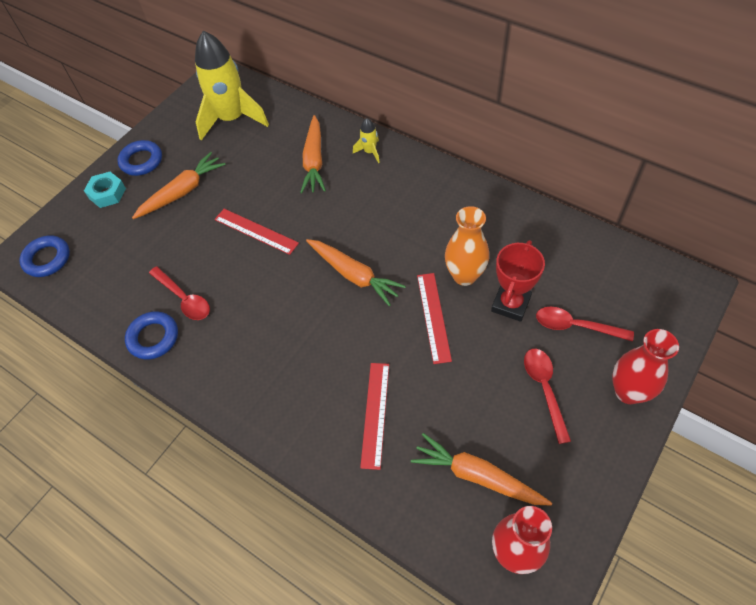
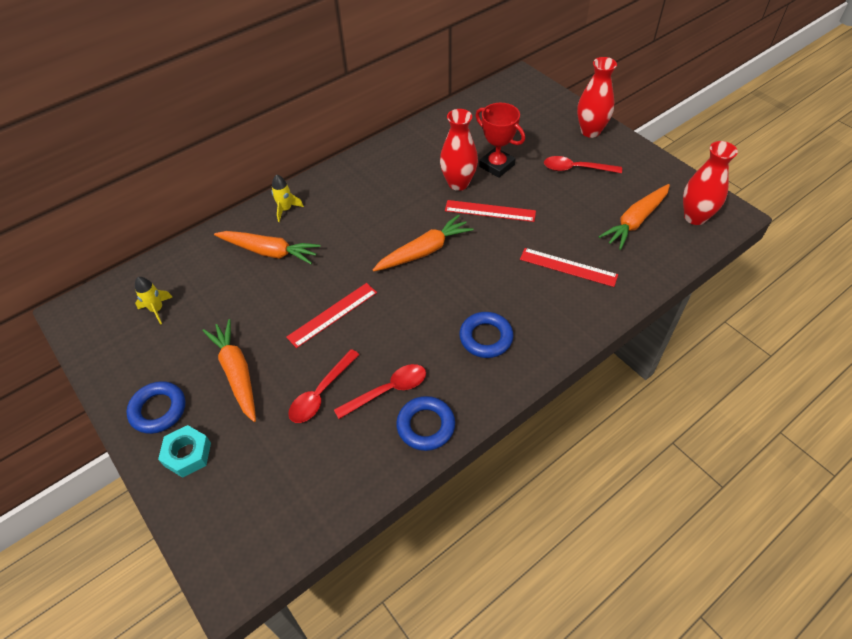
camera: 75 degrees left, 5 degrees down
(47, 259) = (255, 536): blue ring -> blue ring (486, 338)
(232, 119) = (157, 309): yellow rocket -> yellow rocket, size x0.42
(464, 275) = (458, 183): orange vase -> red vase
(575, 326) = (529, 139): red spoon -> red spoon (321, 393)

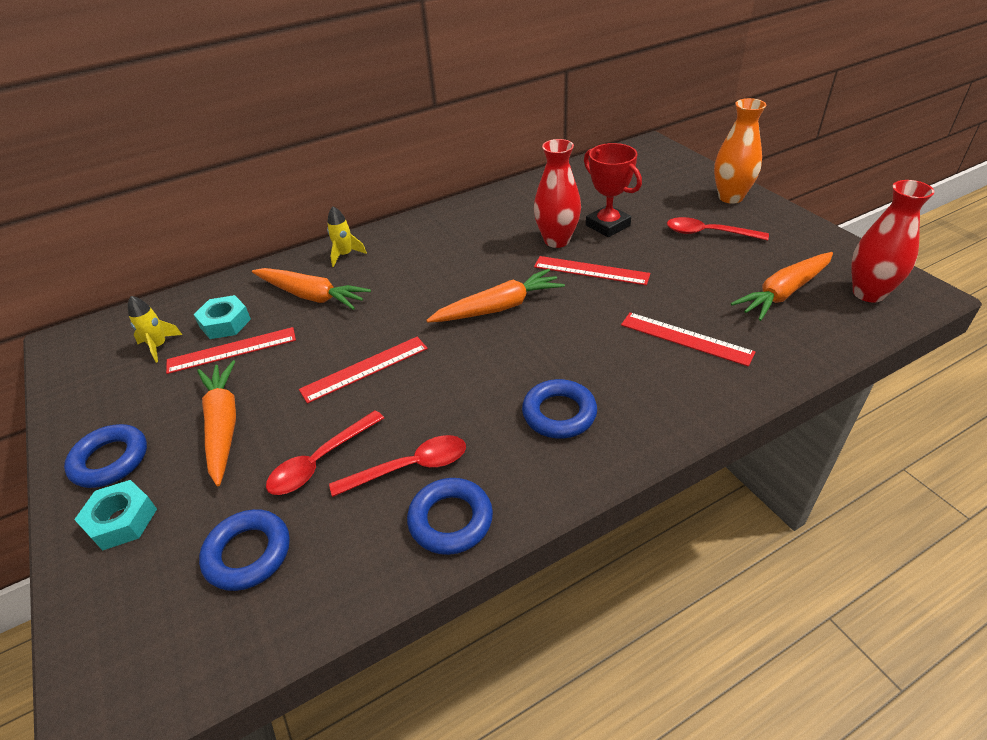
camera: 10 degrees right, 10 degrees down
(205, 283) = (225, 323): none -> turquoise nut
(220, 308) = (232, 350): none -> red ruler
(290, 466) = (248, 553): none -> blue ring
(590, 131) = (730, 197): red vase -> orange vase

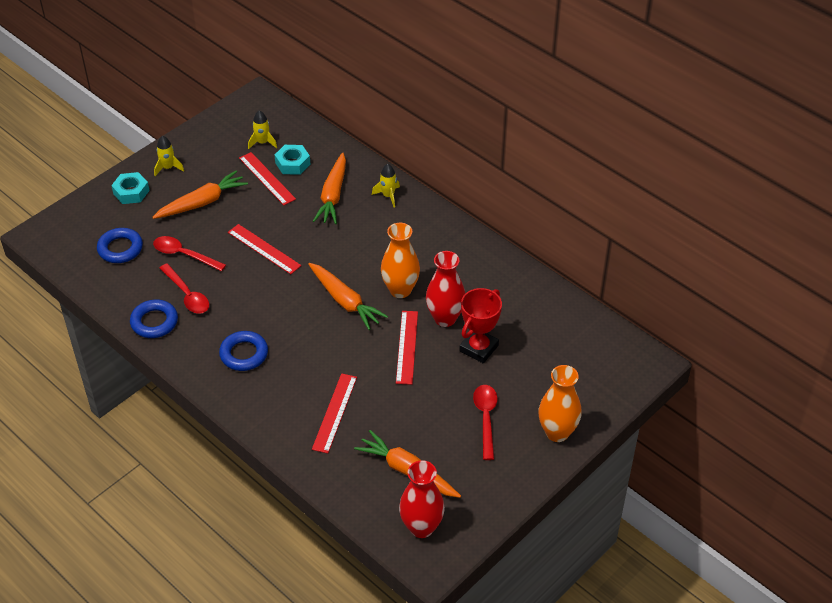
camera: 70 degrees right, 5 degrees up
(110, 460) = (168, 168): blue ring -> yellow rocket
(500, 264) = (400, 290): none -> orange vase

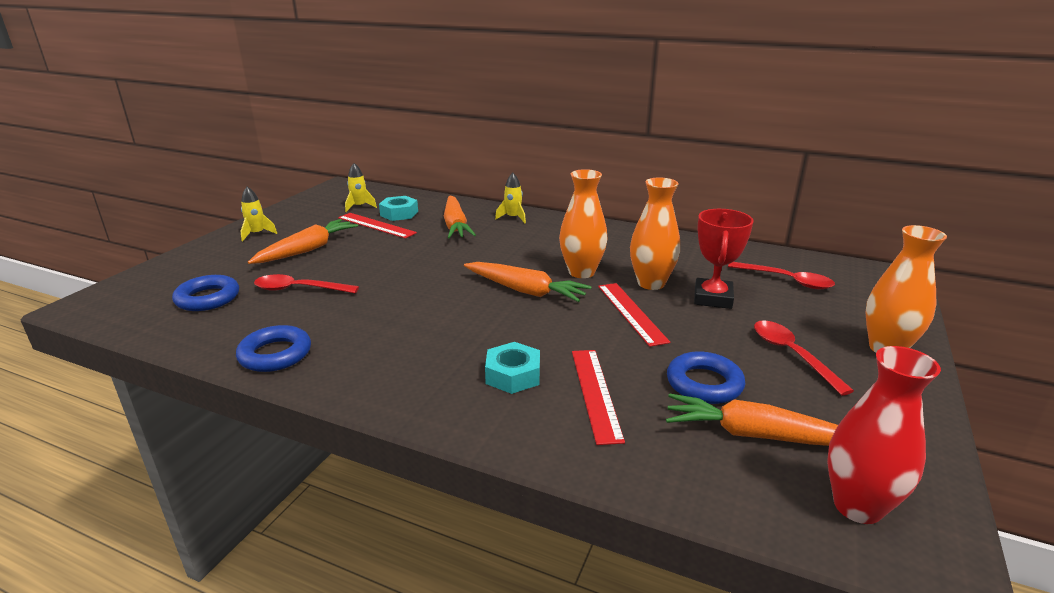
camera: 20 degrees left, 20 degrees down
(131, 192) = (214, 255): turquoise nut -> turquoise nut (513, 375)
(187, 295) = (316, 321): red spoon -> red spoon (786, 280)
(244, 354) = (424, 360): blue ring -> blue ring (704, 383)
(264, 249) = (400, 269): red ruler -> none
(445, 318) = (651, 283): red vase -> orange vase

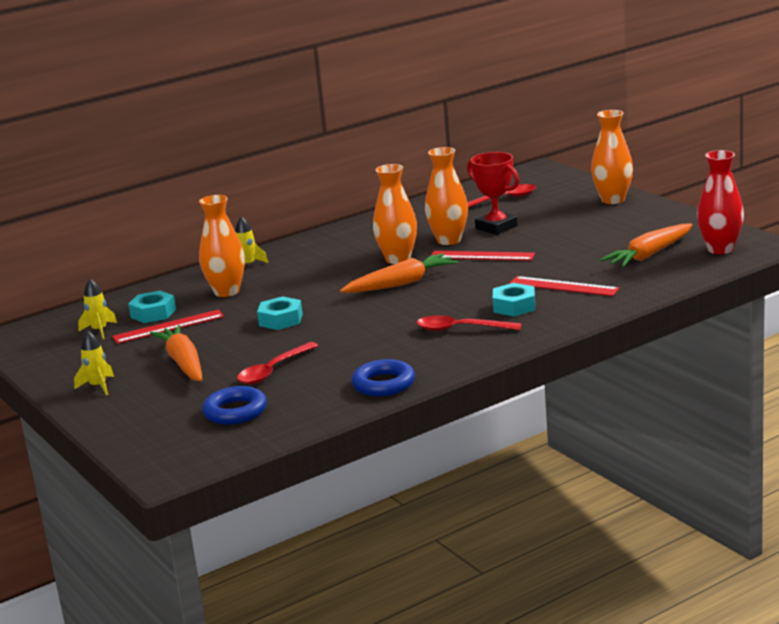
camera: 55 degrees left, 5 degrees down
(410, 261) = (281, 320): none -> turquoise nut
(455, 225) = (226, 292): orange carrot -> orange vase
(704, 383) = (589, 255): blue ring -> none
(792, 355) = (589, 225): red spoon -> red spoon (461, 329)

